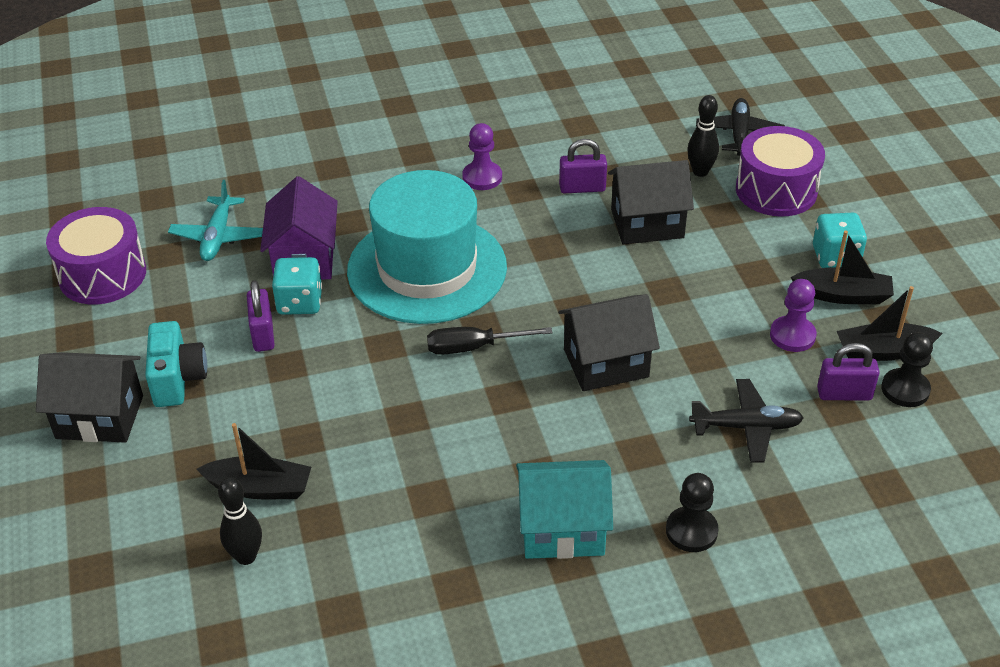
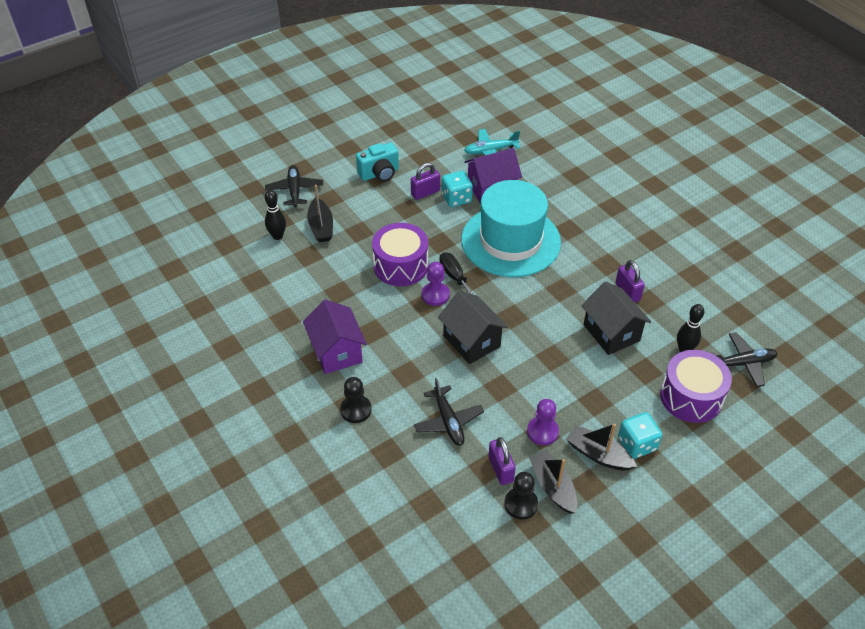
camera: 70 degrees right, 5 degrees up
(99, 417) = (344, 157): black house -> none
(102, 275) = (439, 121): purple drum -> purple drum (401, 266)
(139, 506) = (294, 190): none -> black plane
(482, 177) = (608, 242): purple pawn -> purple pawn (435, 295)
(562, 529) = (336, 352): turquoise house -> purple house
(843, 295) = (598, 454): black boat -> black boat turned 135 degrees clockwise

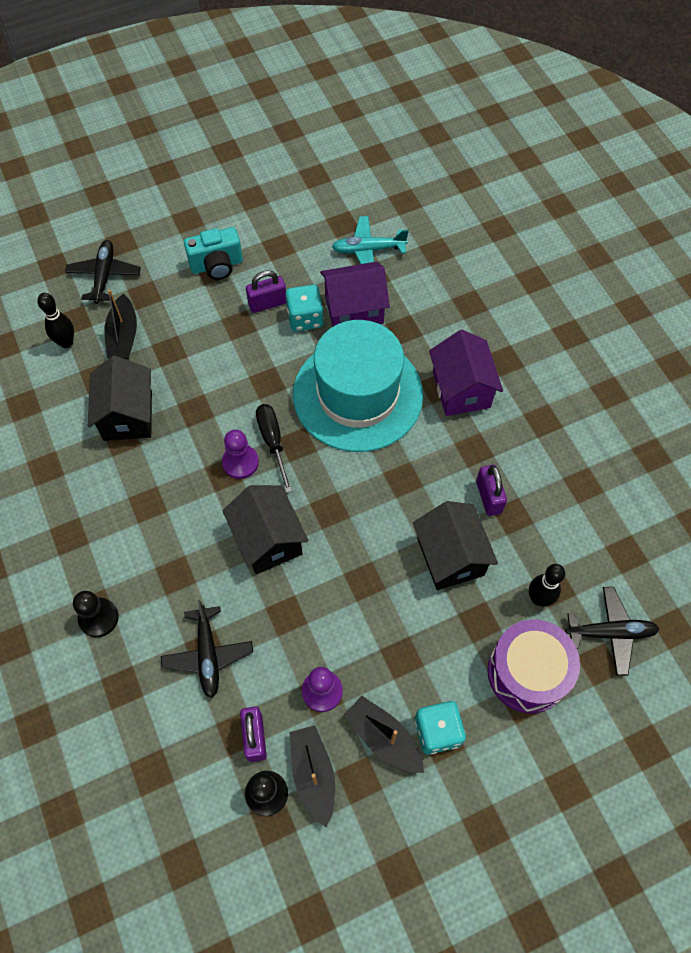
camera: 10 degrees right, 15 degrees up
(336, 352) = (96, 528): purple house -> purple house (461, 389)
(339, 276) = (128, 415): none -> black house
(401, 266) = (208, 411): purple drum -> none

